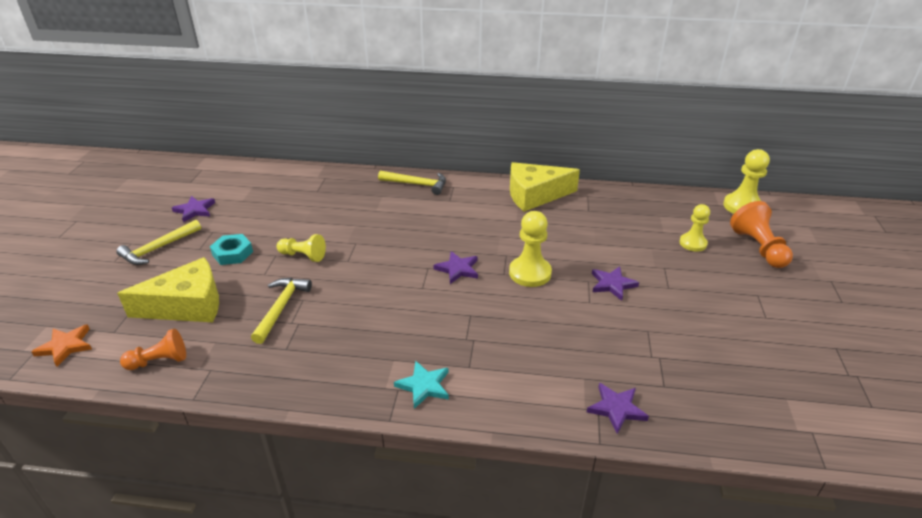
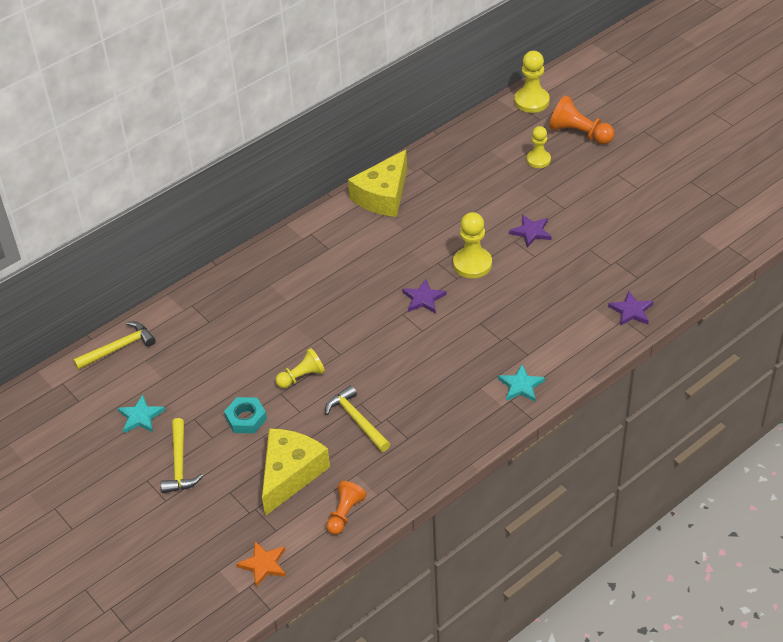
camera: 45 degrees left, 10 degrees up
(195, 210) = (140, 417): purple star -> turquoise star
(417, 184) = (279, 253): yellow hammer -> yellow hammer (119, 348)

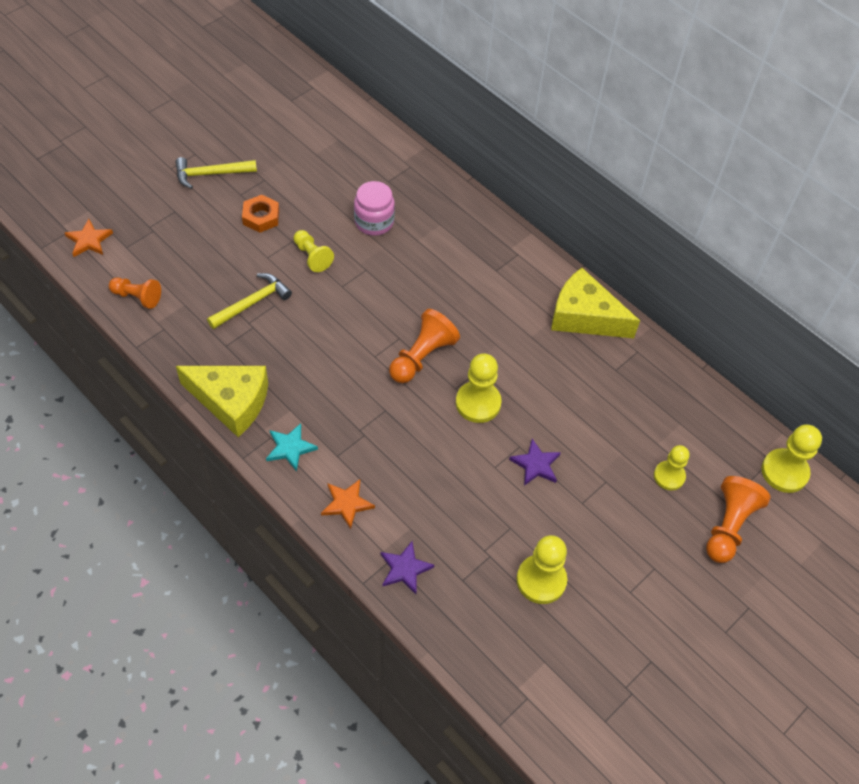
camera: 80 degrees right, 10 degrees up
(119, 348) = (354, 120): yellow hammer -> none
(140, 417) = (269, 143): turquoise star -> none
(246, 418) = (261, 217): turquoise nut -> orange nut
(262, 331) = (374, 222): none -> pink jar
(290, 474) = (190, 254): yellow cheese -> yellow cheese (231, 402)
(423, 298) = (422, 357): purple star -> orange pawn
(574, 347) = (347, 504): none -> orange star
(633, 234) = (541, 580): none -> yellow pawn

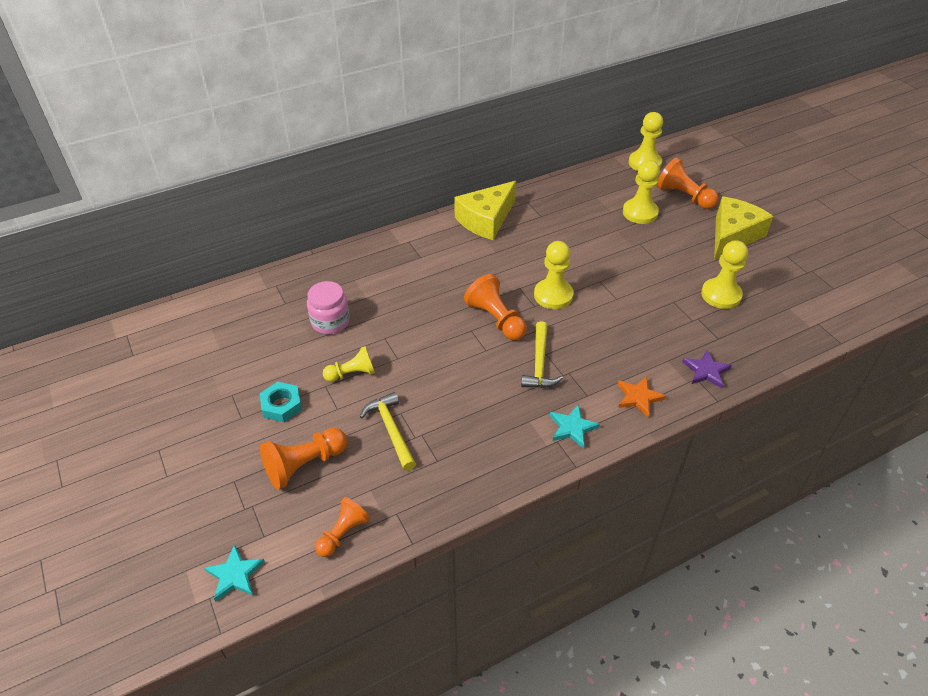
camera: 70 degrees left, 10 degrees down
(89, 240) = (235, 575): orange star -> turquoise star
(200, 252) = (304, 465): none -> orange pawn
(211, 174) = (197, 439): yellow hammer -> yellow hammer (539, 363)
(231, 402) = (508, 466): yellow cheese -> yellow cheese (733, 235)
(261, 217) = (281, 405): orange nut -> turquoise nut
(536, 464) = (618, 275): purple star -> none
(669, 476) = (640, 213): yellow pawn -> yellow pawn, size x1.50

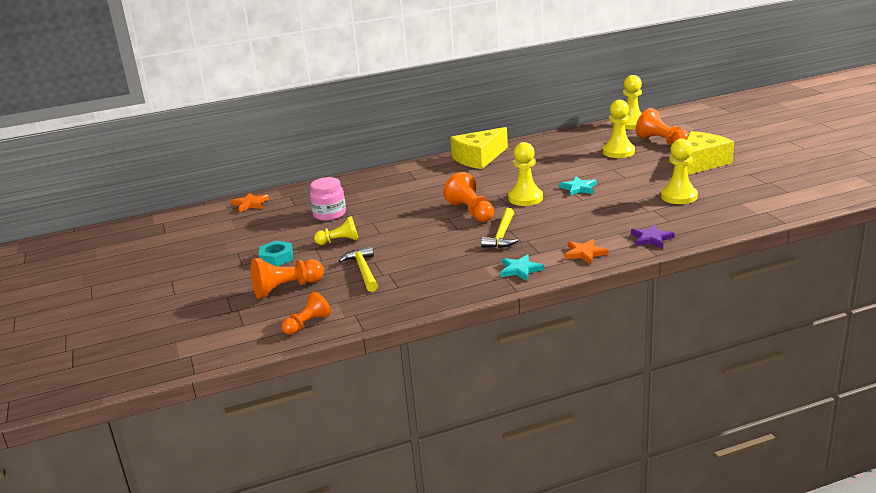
camera: 10 degrees right, 20 degrees down
(230, 301) = (250, 204): none -> orange star
(235, 575) = (214, 344): turquoise star -> turquoise star (578, 188)

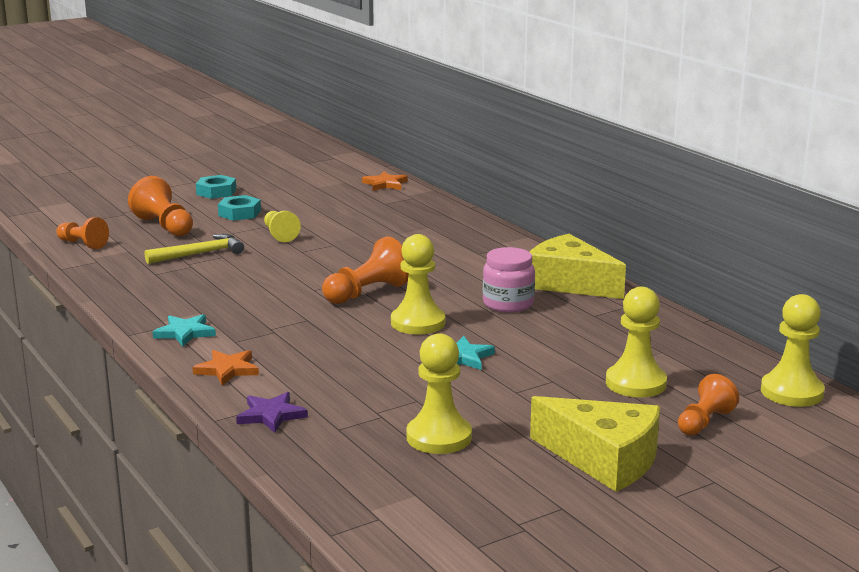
camera: 75 degrees right, 5 degrees down
(211, 269) = (216, 192): none -> turquoise nut
(329, 214) = (357, 222): pink jar -> pink jar (508, 304)
(501, 235) = (290, 316): yellow hammer -> none
(662, 142) = (704, 422): orange pawn -> orange pawn, size x0.67

